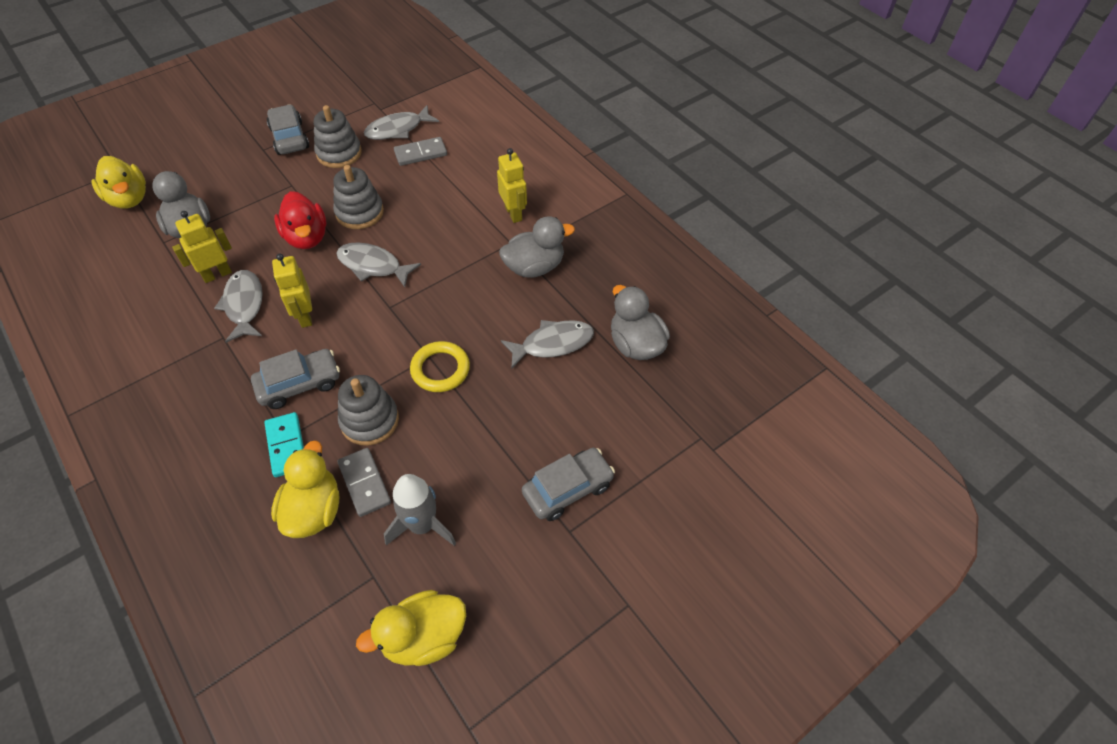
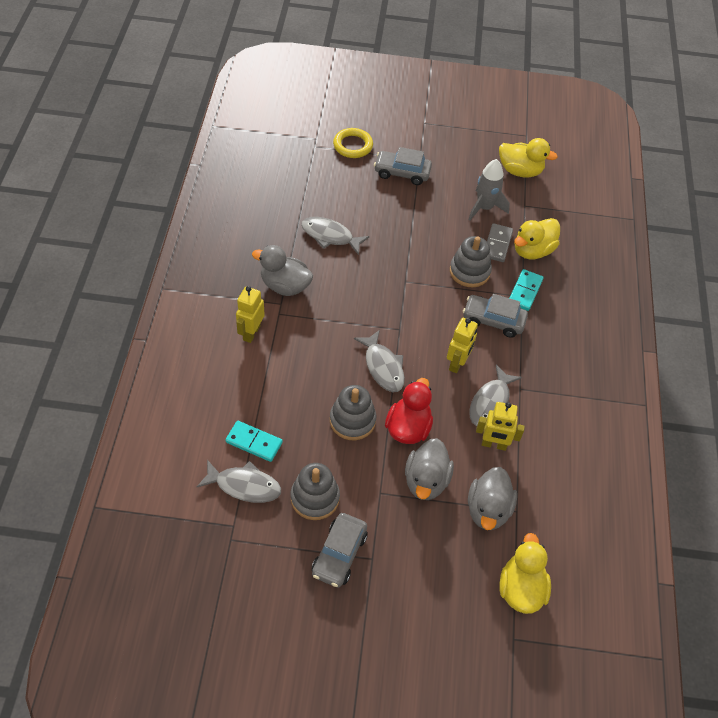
camera: 140 degrees left, 0 degrees up
(420, 153) = (254, 442): grey domino -> turquoise domino
(440, 369) = (406, 269): yellow ring -> yellow ring (353, 145)
(635, 344) = (287, 203): grey duck -> grey duck (426, 481)

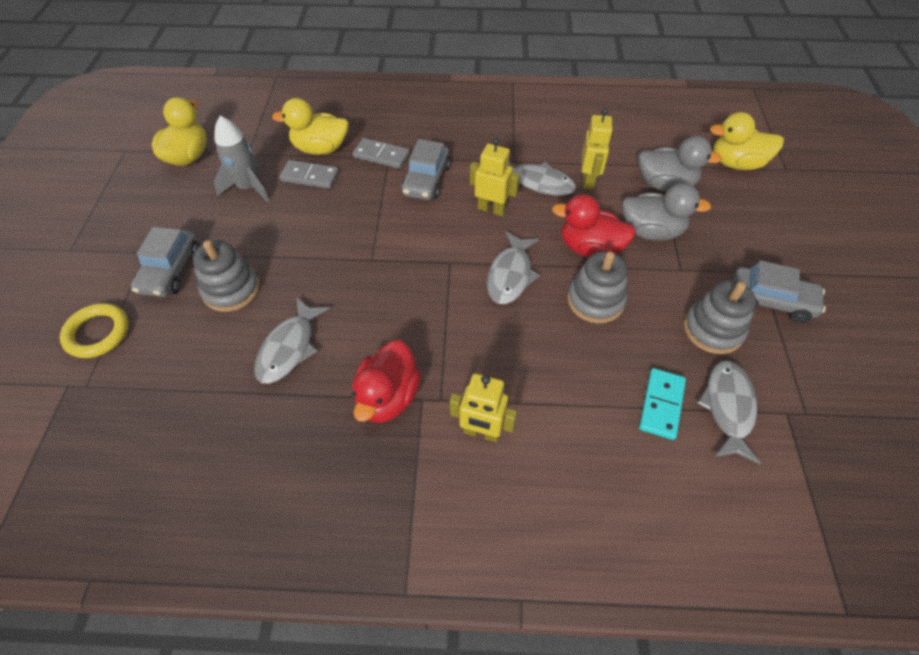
camera: 90 degrees left, 0 degrees up
(285, 286) = (388, 397): grey duck -> red duck
(383, 367) = (510, 275): grey fish -> grey fish turned 135 degrees clockwise
(469, 271) = (354, 200): grey stacking toy -> grey stacking toy (231, 289)
(525, 291) = (381, 155): turquoise domino -> grey domino
(532, 250) = (320, 149): yellow duck -> yellow duck turned 135 degrees clockwise

